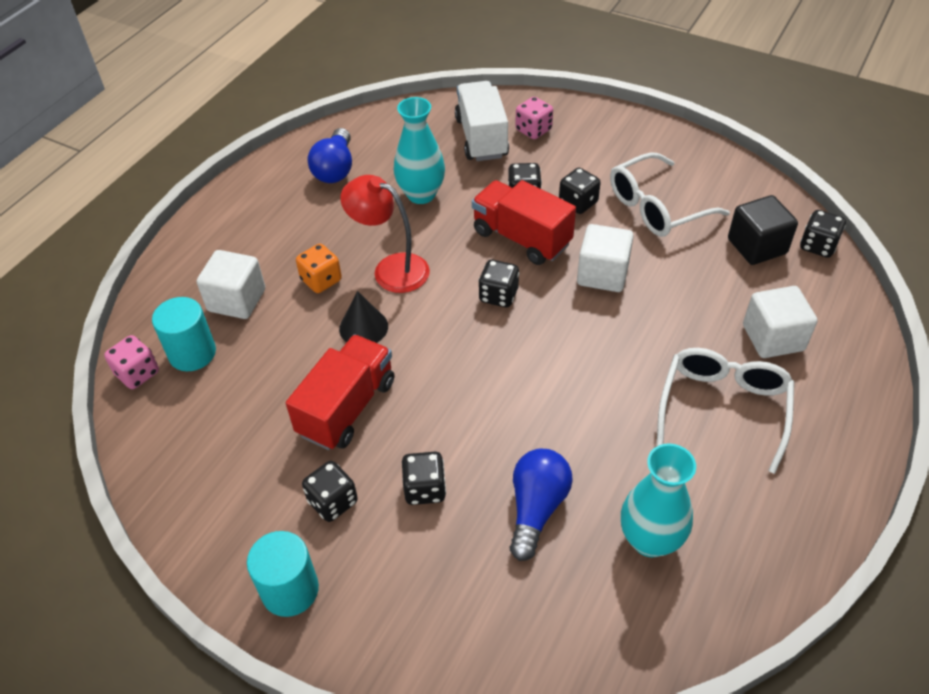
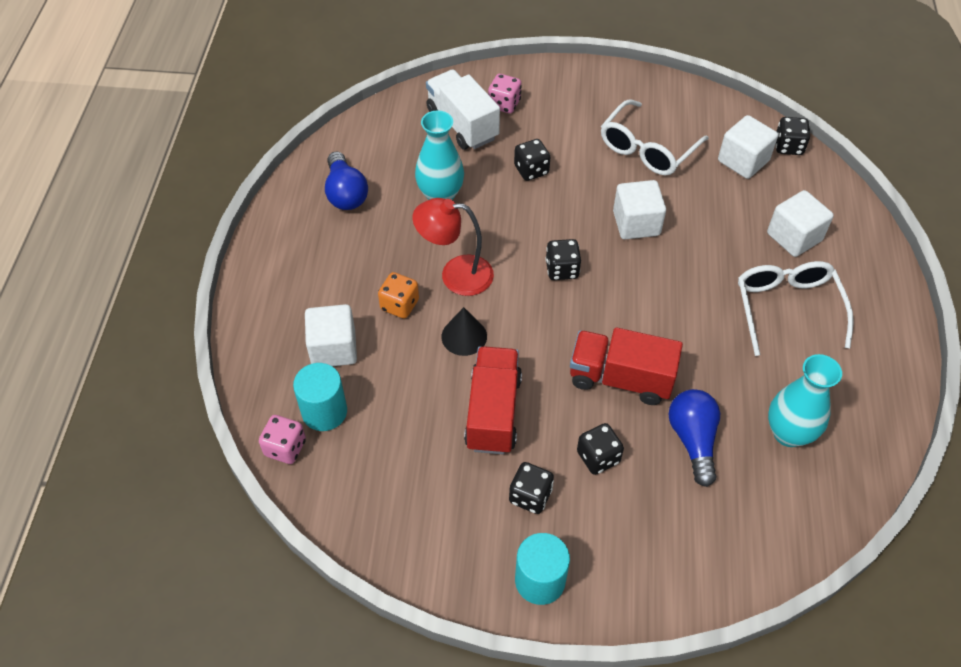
camera: 25 degrees left, 5 degrees up
(521, 238) = (551, 211): red truck -> red truck (620, 378)
(578, 203) = (581, 164): black dice -> none
(756, 246) = (743, 161): black cube -> white cube

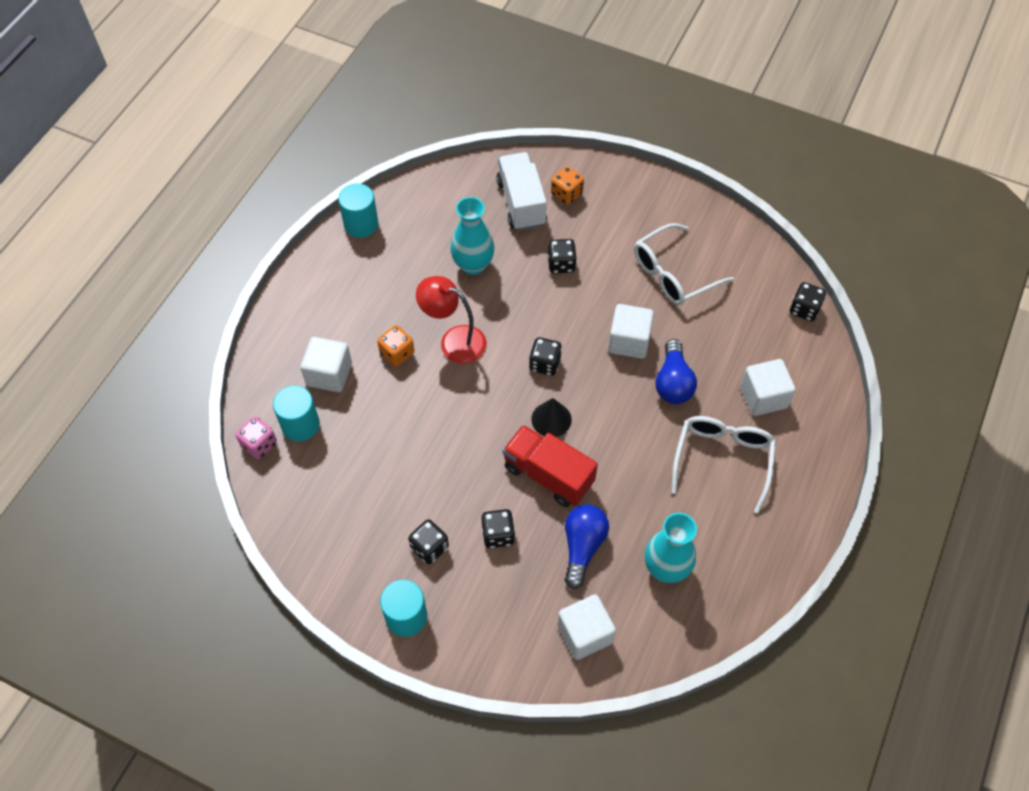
camera: 20 degrees right, 5 degrees up
(301, 188) = (361, 224): none -> turquoise cylinder
(345, 193) = (395, 239): blue light bulb -> blue light bulb (673, 382)
(464, 336) = (437, 397): black cone -> black cone (551, 419)
(493, 412) = (431, 469): red truck -> none
(504, 104) = (566, 194): pink dice -> orange dice
(743, 161) = (755, 311): white cube -> white cube (585, 633)

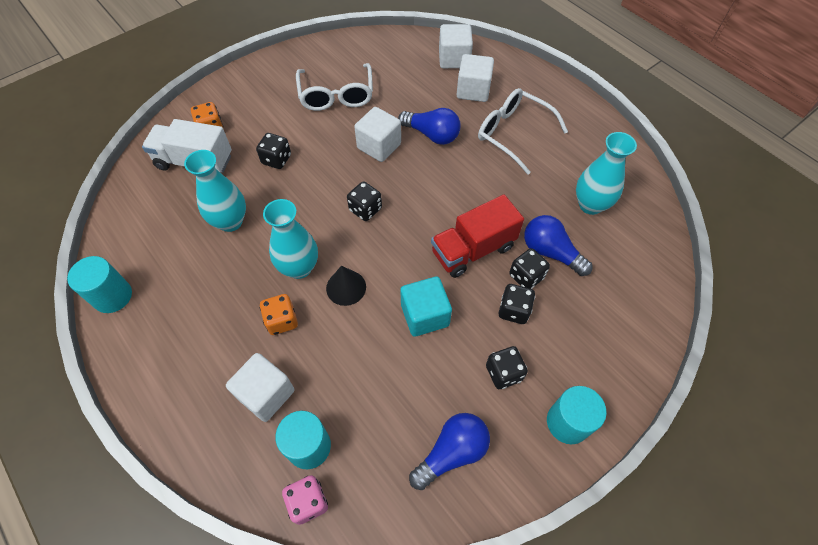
camera: 65 degrees left, 0 degrees up
(339, 531) = (451, 452): none -> blue light bulb
(454, 341) = (299, 267): red lamp -> turquoise vase
(456, 461) = (425, 315): none -> turquoise cube
(551, 419) = (421, 226): black cone -> black cone (346, 287)
(585, 633) = (629, 282): white cube -> white cube (454, 59)
(804, 309) = (415, 41): black dice -> black dice (526, 276)

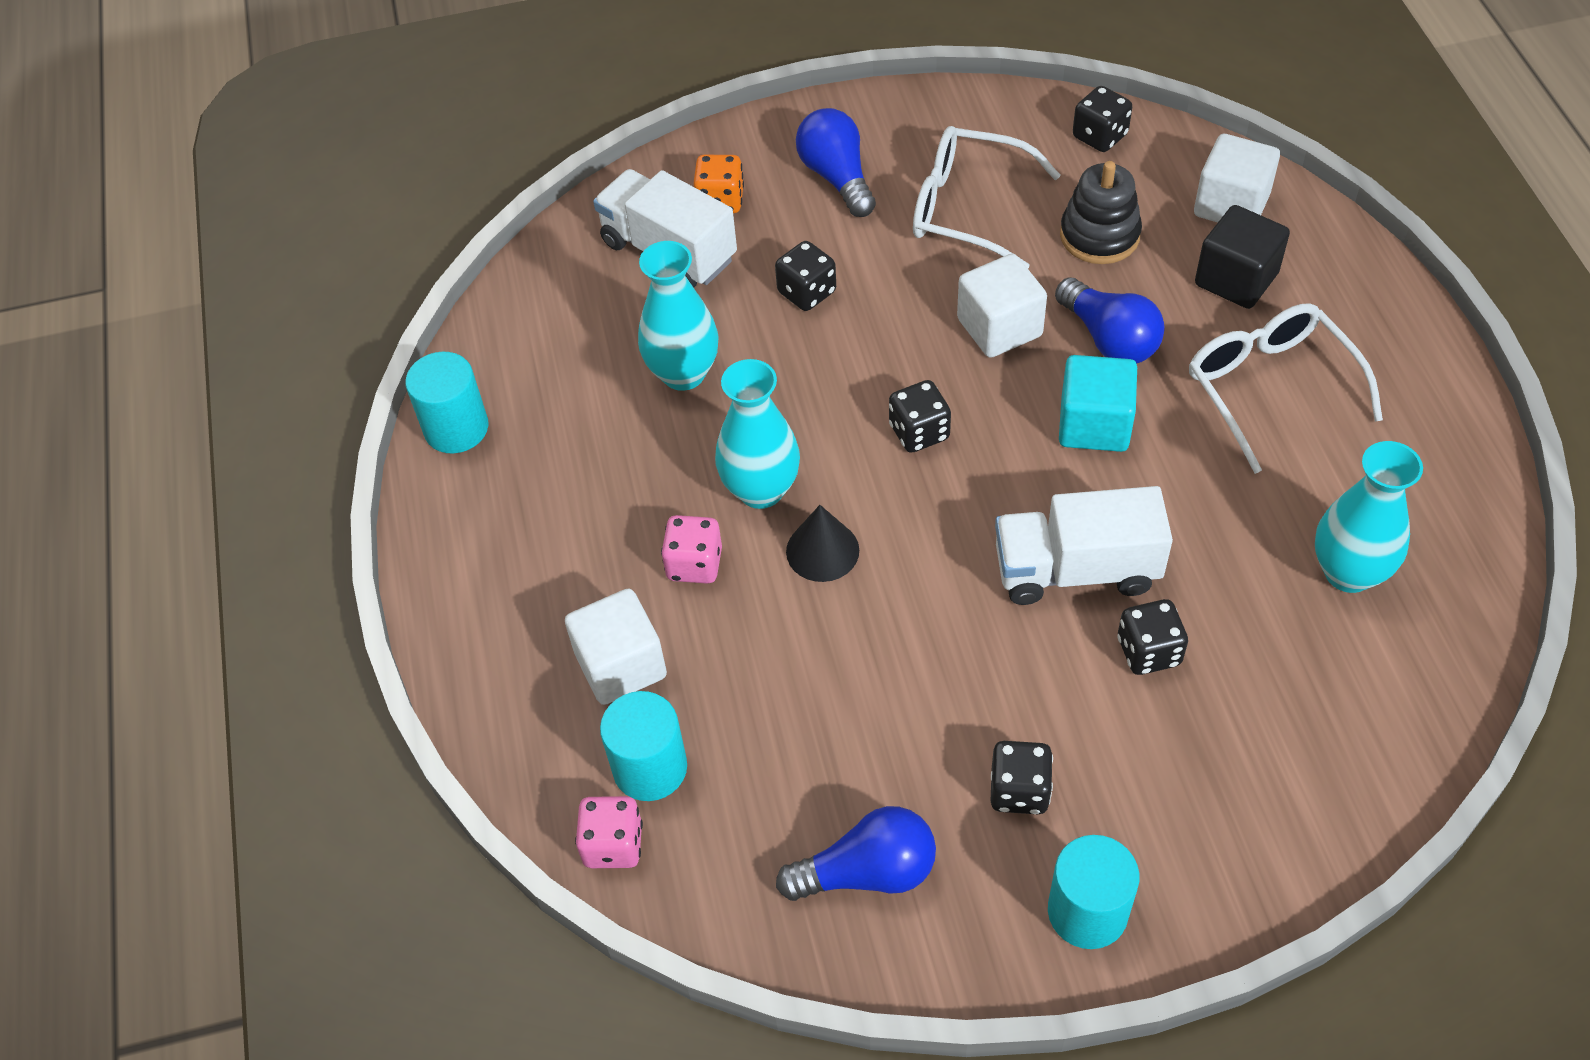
camera: 30 degrees right, 5 degrees down
(282, 321) = (694, 564): orange dice -> pink dice
(336, 96) = (967, 208): white glasses -> white glasses turned 90 degrees clockwise
(403, 89) = (1099, 235): none -> black stacking toy
(425, 315) = (932, 646): turquoise cube -> turquoise cube (1094, 424)
(473, 90) = (1236, 279): white cube -> black cube
(473, 250) = (1076, 570): red truck -> white truck
(514, 310) = (1093, 699): black dice -> black dice (1100, 136)
(550, 252) = (1219, 628): blue light bulb -> blue light bulb (837, 177)

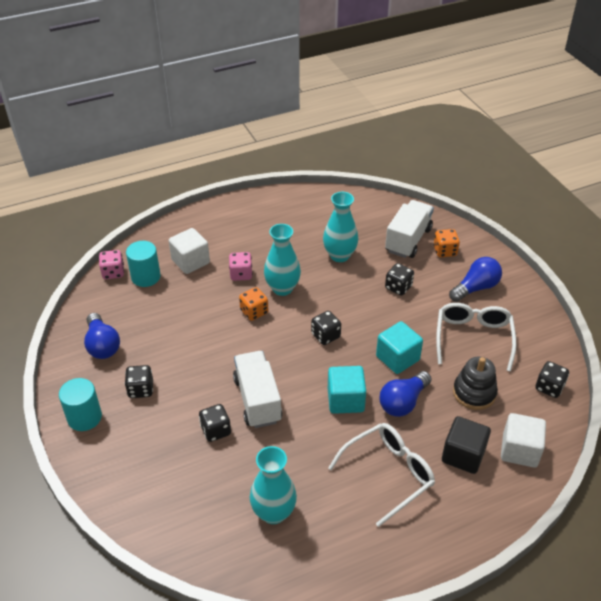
camera: 75 degrees right, 10 degrees down
(456, 428) = (295, 198): turquoise cylinder -> none
(822, 550) = (254, 312): black cone -> orange dice
(999, 327) = (397, 358): white cube -> turquoise cube

